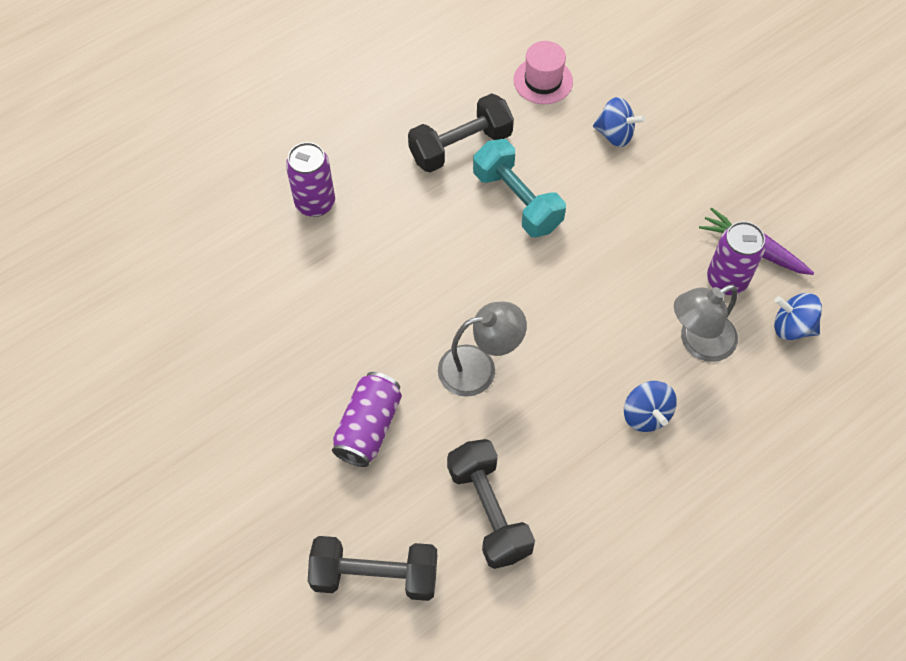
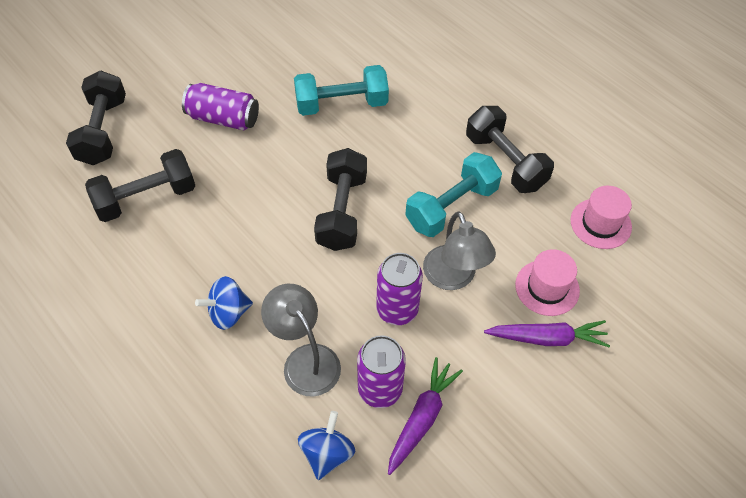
camera: 85 degrees right, 5 degrees down
(315, 203) = (427, 69): purple can -> purple can (397, 309)
(360, 295) = (341, 104): none -> turquoise dumbbell
(479, 368) = (276, 186): grey lamp -> grey lamp (453, 278)
(518, 302) = (342, 211): none -> black dumbbell
(615, 134) = (547, 287): blue spinning top -> pink hat
(669, 143) = (547, 338): none -> purple carrot

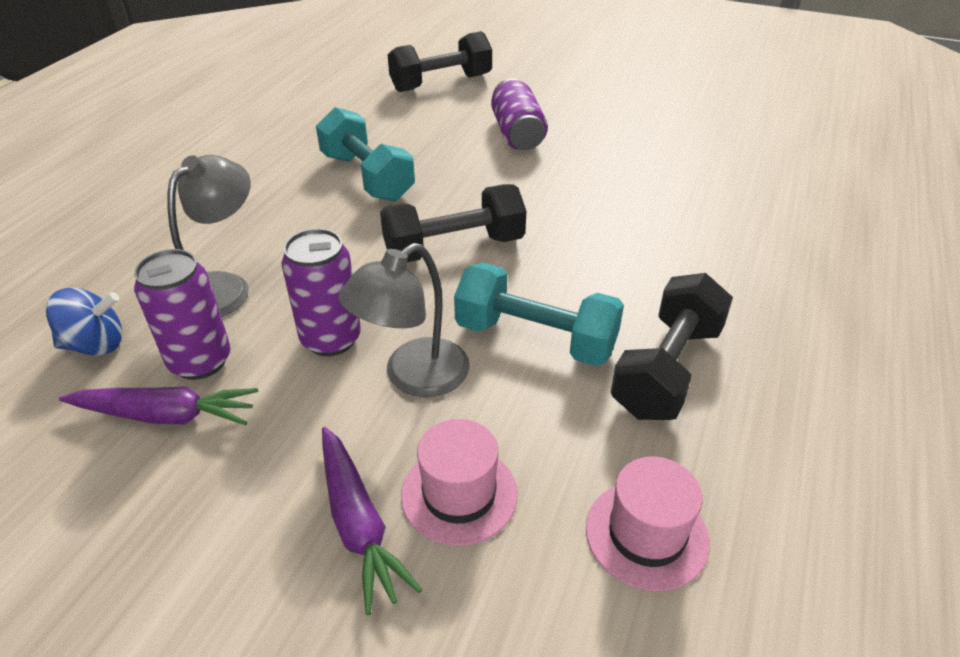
camera: 65 degrees right, 15 degrees down
(146, 198) = (379, 127): black dumbbell -> none
(228, 313) = (265, 216): blue spinning top -> none
(341, 104) = (617, 197): turquoise dumbbell -> turquoise dumbbell (367, 177)

